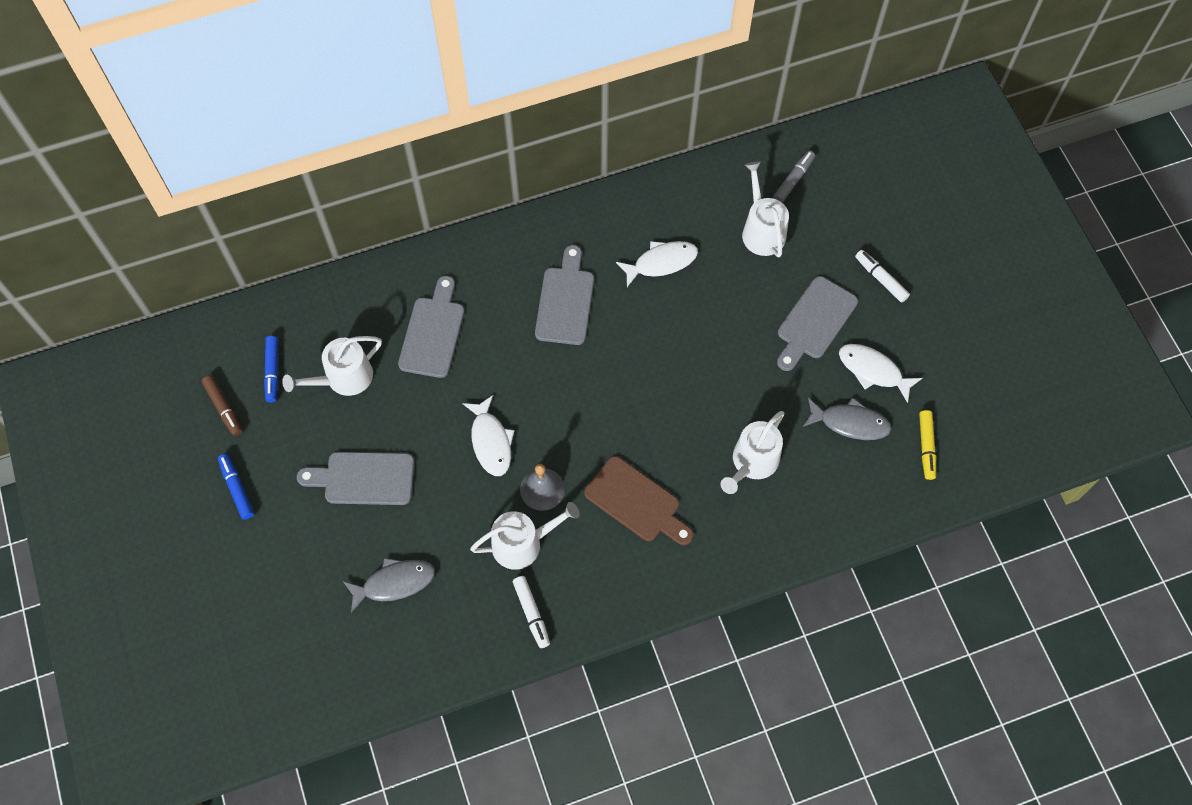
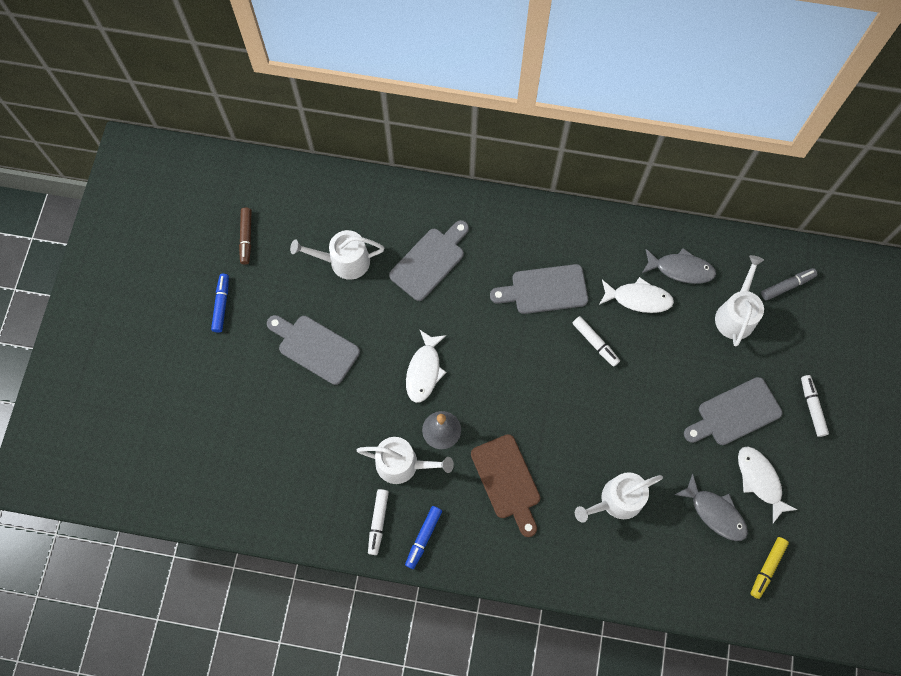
camera: 30 degrees right, 5 degrees up
(272, 371) = (296, 228): blue marker -> blue marker (423, 538)
(394, 583) = (292, 440): grey fish -> grey fish (681, 269)
(565, 301) = (544, 290): grey cutting board -> grey cutting board turned 135 degrees counterclockwise
(644, 326) = (595, 343): none -> white marker

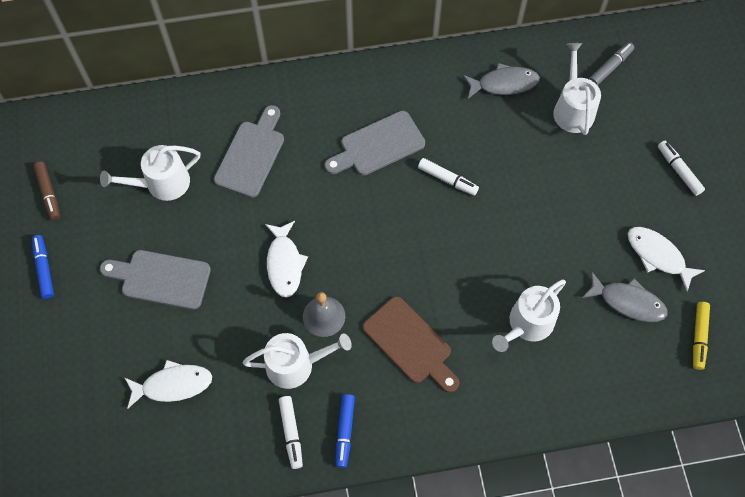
camera: 20 degrees left, 5 degrees down
(638, 298) = (473, 124): white fish -> white fish (173, 385)
(735, 413) = (609, 201): grey cutting board -> none

